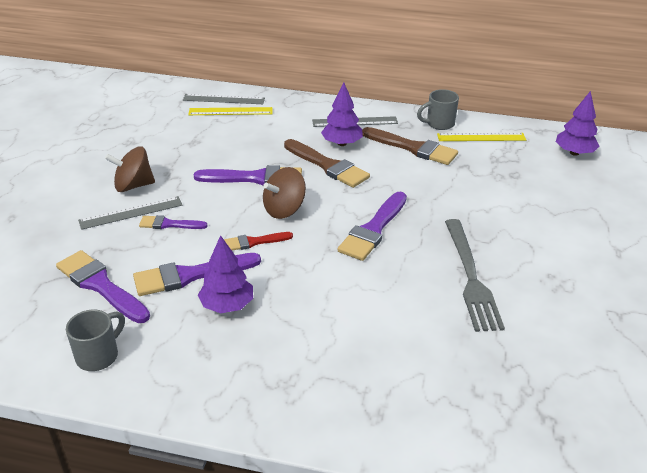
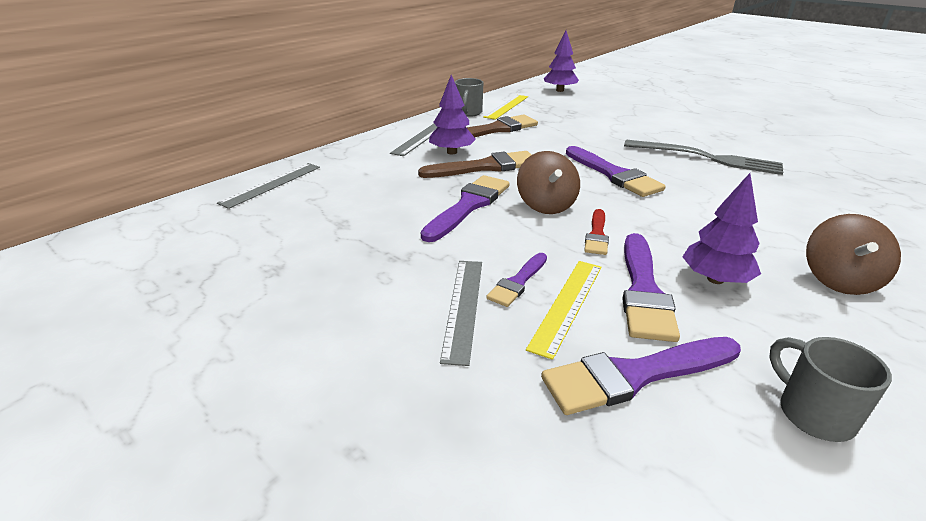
camera: 60 degrees left, 5 degrees down
(133, 186) = (395, 290): brown spinning top -> brown spinning top (839, 280)
(230, 111) = (306, 187): yellow ruler -> yellow ruler (567, 305)

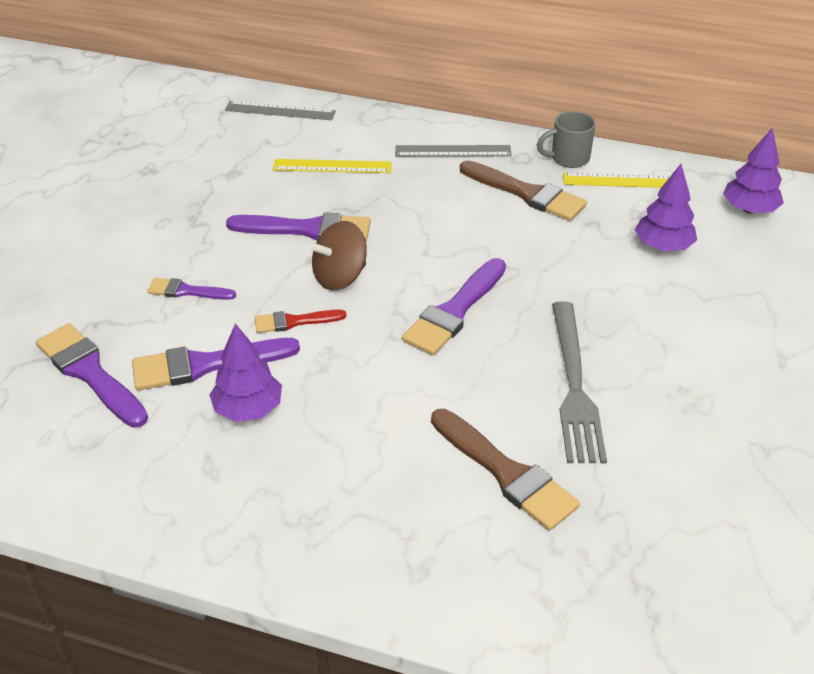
camera: 65 degrees right, 10 degrees up
(452, 152) = (430, 183): purple tree -> purple tree (663, 246)
(463, 307) = (139, 272): grey ruler -> none
(485, 167) = (407, 215): brown brush -> brown brush (506, 473)
(567, 305) = (165, 324): yellow ruler -> yellow ruler (332, 166)
(813, 413) = (78, 469): grey mug -> none
(839, 280) = (291, 500): brown spinning top -> none

